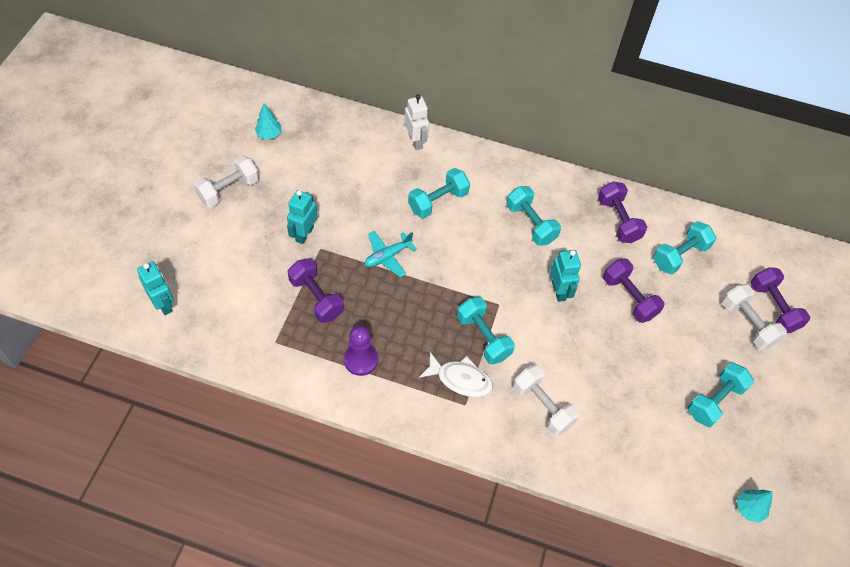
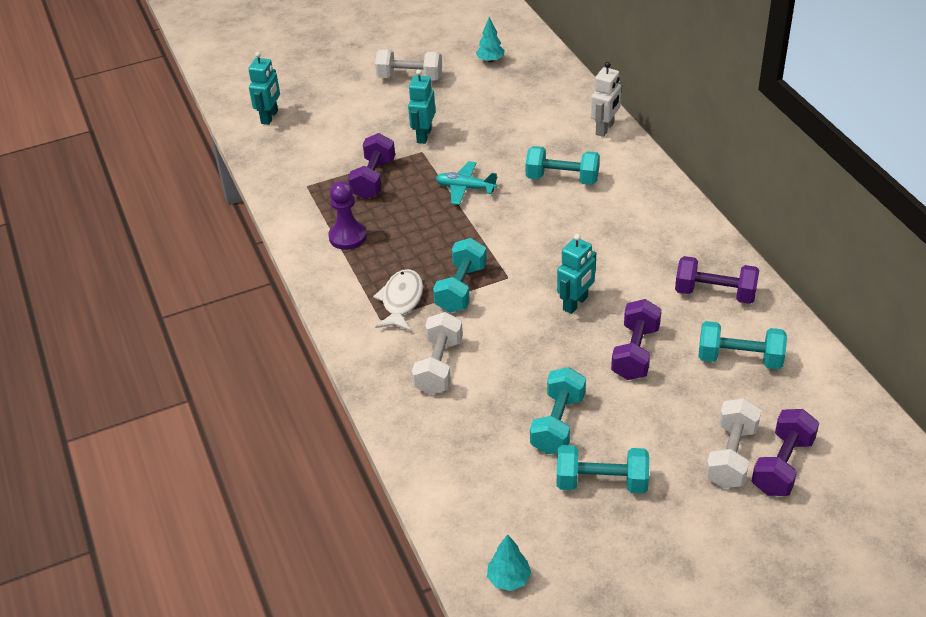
camera: 55 degrees right, 15 degrees down
(304, 234) = (423, 136): turquoise robot -> turquoise robot turned 60 degrees counterclockwise
(460, 379) = (401, 301): white fish -> white fish turned 150 degrees counterclockwise
(530, 224) = (622, 243): turquoise dumbbell -> turquoise dumbbell (558, 424)
(618, 220) = (715, 293): purple dumbbell -> purple dumbbell turned 75 degrees clockwise

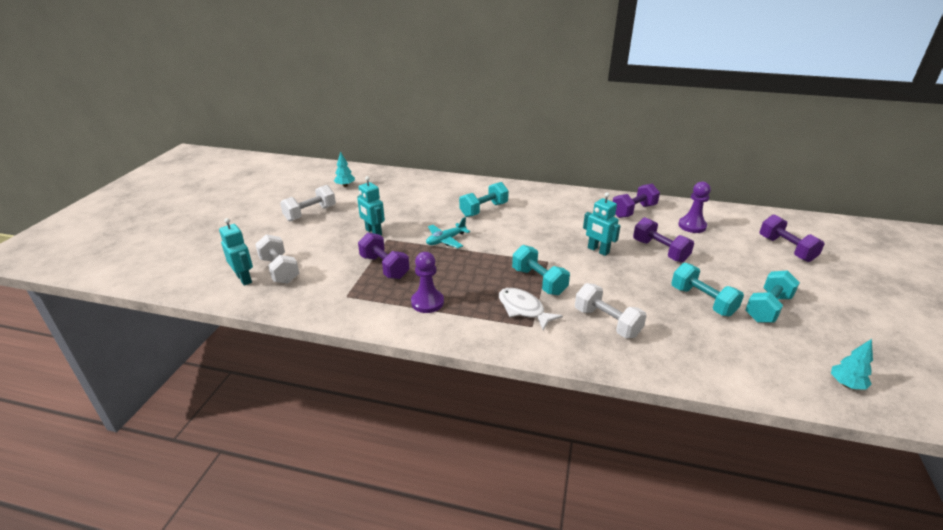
camera: 55 degrees left, 10 degrees down
(575, 303) = (598, 250): turquoise robot -> turquoise robot turned 150 degrees clockwise
(605, 129) = (461, 182): white robot -> none
(731, 456) = (769, 259): white dumbbell -> white dumbbell (279, 270)
(739, 359) = (692, 226): turquoise dumbbell -> purple pawn

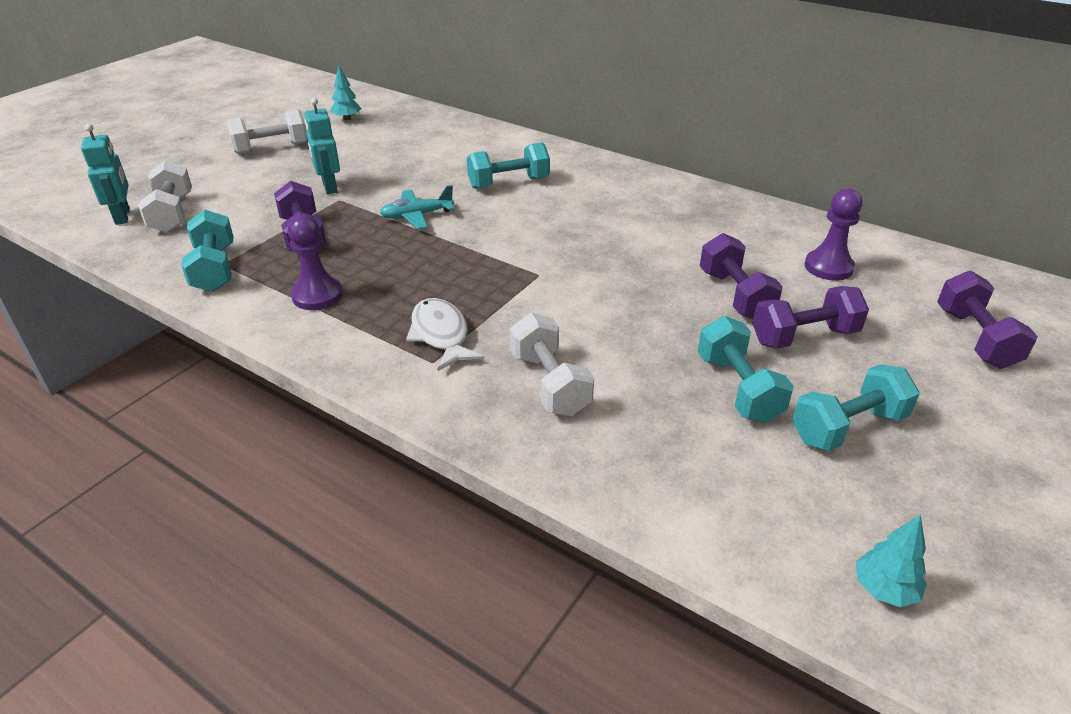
camera: 20 degrees right, 5 degrees up
(539, 281) = (499, 300): turquoise dumbbell -> turquoise dumbbell (214, 269)
(598, 250) = (631, 274): turquoise robot -> none
(633, 211) = (745, 226): purple dumbbell -> purple dumbbell (804, 336)

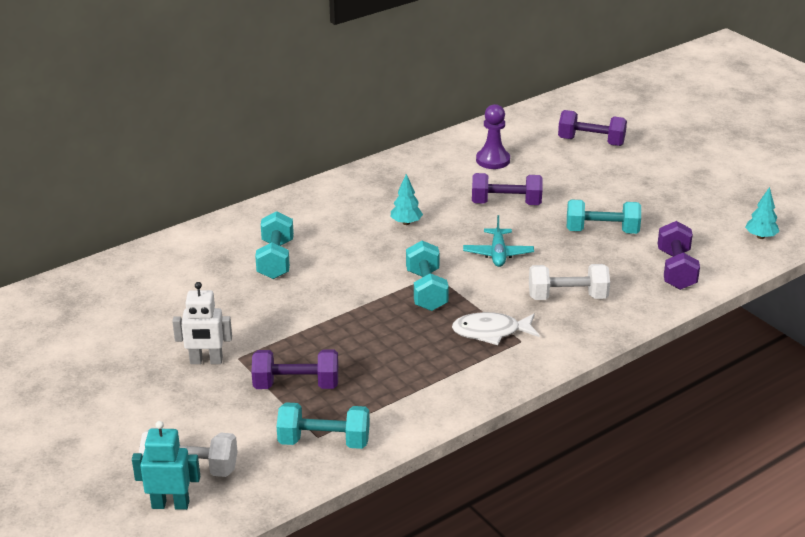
camera: 70 degrees left, 5 degrees down
(271, 148) = (77, 392): white dumbbell -> none
(317, 295) = (403, 385): purple pawn -> none
(329, 187) = (206, 361): turquoise robot -> white robot
(347, 118) = (42, 333): turquoise tree -> turquoise tree (406, 223)
(417, 216) = (302, 317): turquoise plane -> turquoise plane (498, 254)
(804, 336) = (563, 194): purple dumbbell -> purple dumbbell (676, 270)
(848, 427) = (649, 207): turquoise dumbbell -> turquoise dumbbell (426, 290)

